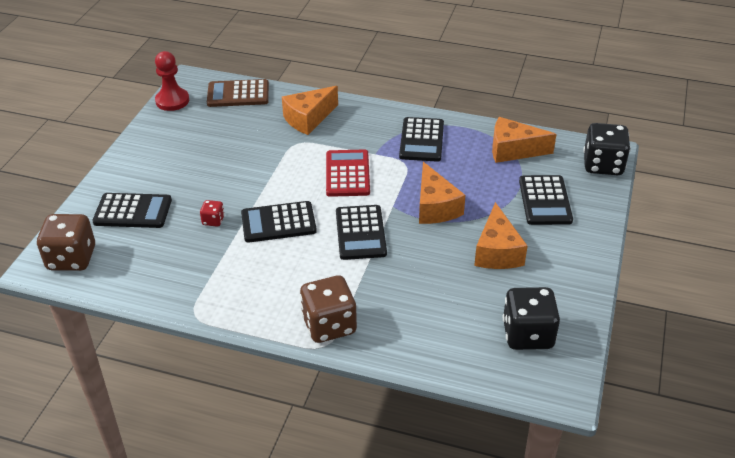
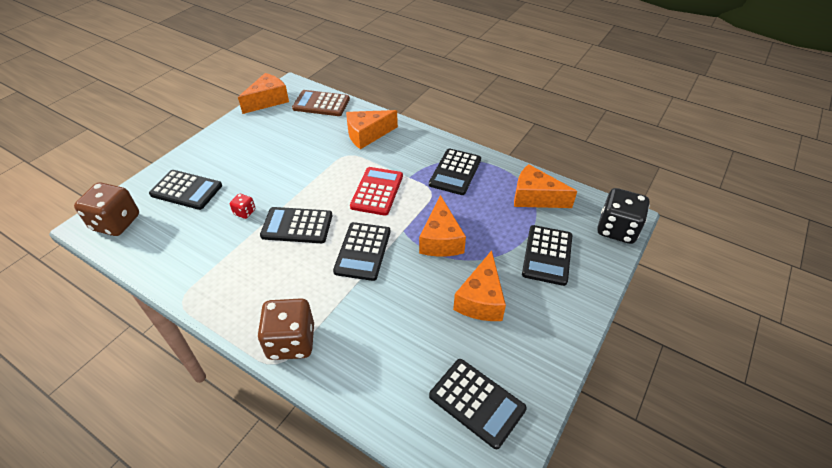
camera: 15 degrees right, 5 degrees up
(172, 101) = (268, 101): red pawn -> orange cheese
(527, 334) = (476, 402): black dice -> black calculator

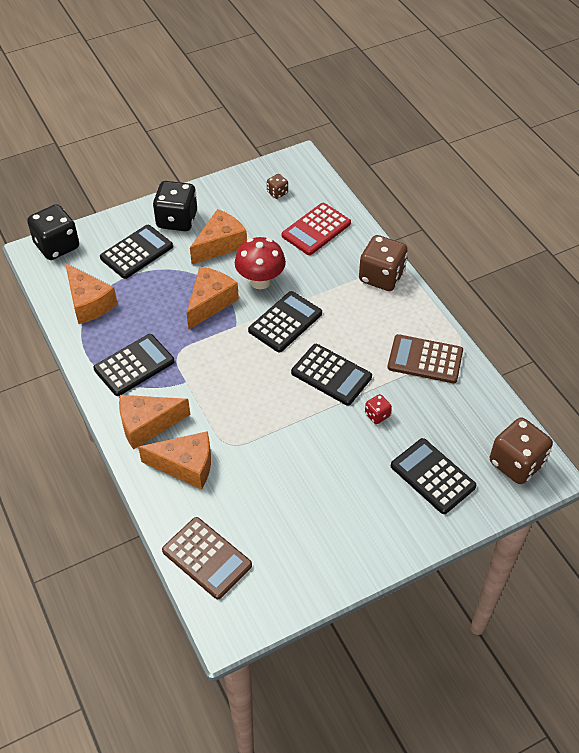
camera: 150 degrees left, 5 degrees up
(215, 272) = (425, 359): none -> brown calculator
(268, 101) = (276, 606): orange cheese -> orange cheese (147, 425)
(377, 191) = (230, 379): red calculator -> red calculator (316, 229)
(412, 279) = (260, 281): none -> red mushroom
(476, 402) = (277, 193): black calculator -> brown dice
(548, 307) = (177, 220): none -> black dice

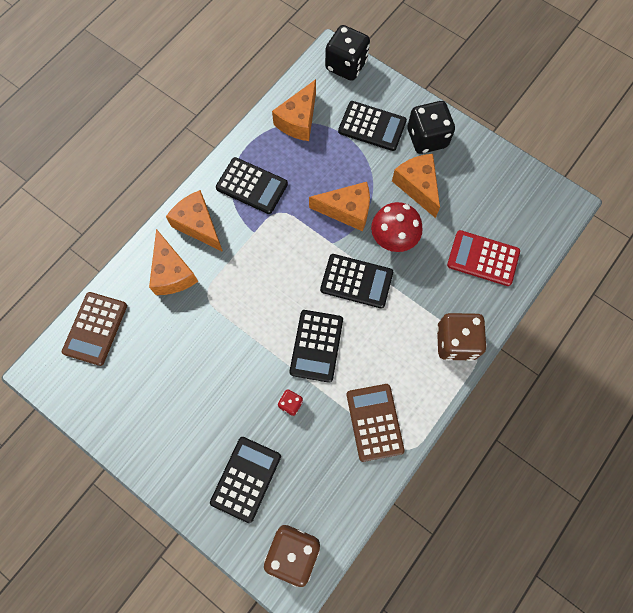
camera: 65 degrees right, 20 degrees up
(220, 245) = (417, 186): orange cheese -> orange cheese turned 135 degrees counterclockwise
(277, 193) = (510, 204): brown dice -> none

